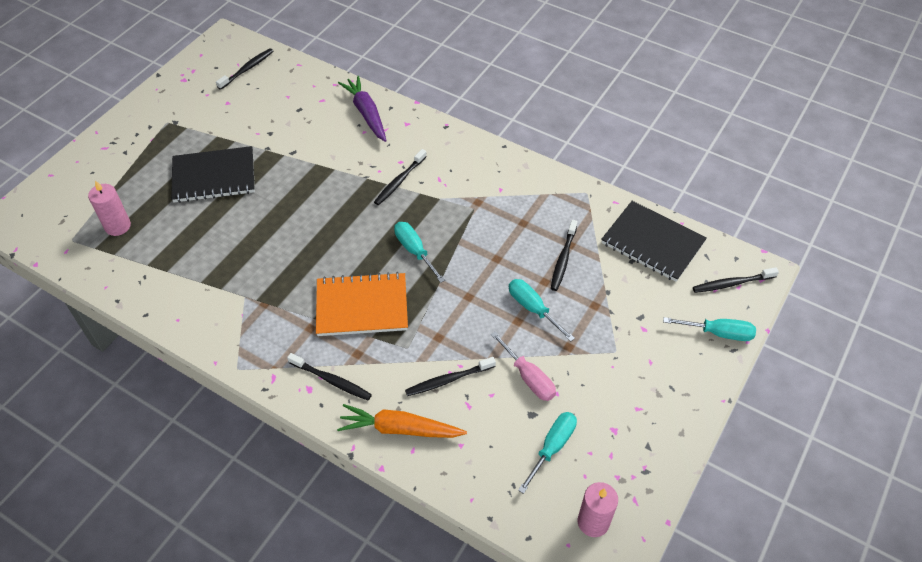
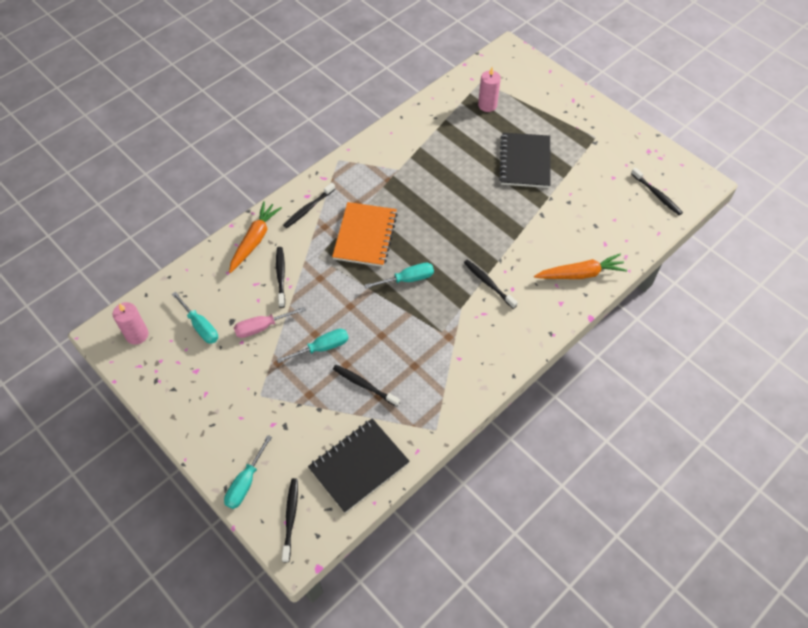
camera: 105 degrees right, 5 degrees up
(366, 113) = (580, 274): purple carrot -> orange carrot

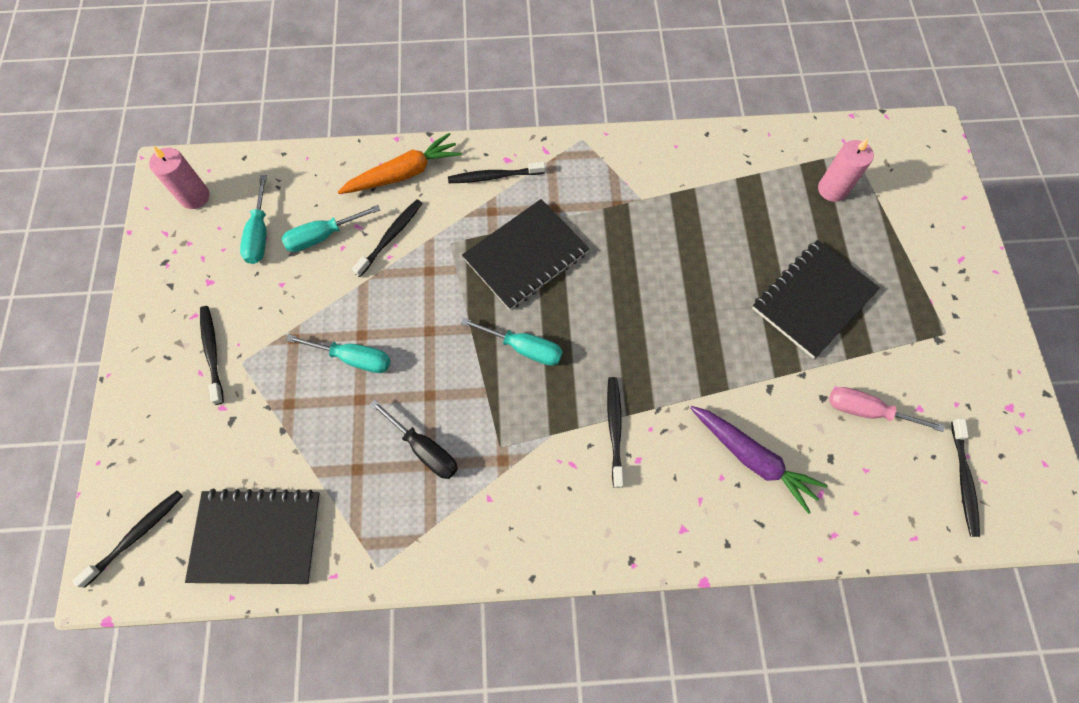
camera: 40 degrees right, 10 degrees up
(245, 482) = (134, 453): turquoise screwdriver -> turquoise screwdriver (323, 236)
(262, 327) = (316, 283): pink screwdriver -> pink screwdriver (867, 411)
(364, 385) = (354, 442): black toothbrush -> black toothbrush (212, 353)
(365, 236) = (526, 256): orange notebook -> black notebook
(404, 361) = (424, 449): none -> black screwdriver
(562, 250) = (752, 458): none -> purple carrot
(580, 274) = (747, 510): orange carrot -> none

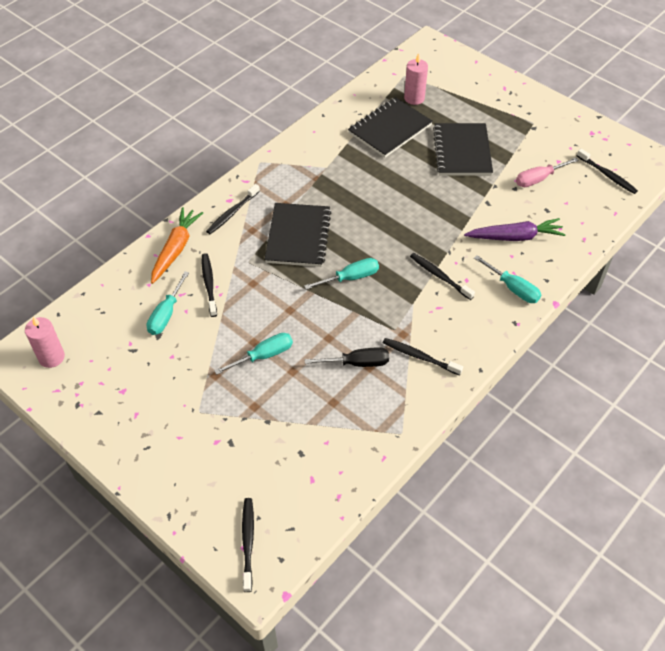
camera: 45 degrees left, 15 degrees down
(212, 353) = (174, 421): black toothbrush -> black toothbrush (420, 357)
(257, 537) = (319, 479): black notebook -> black notebook (390, 129)
(259, 234) = (123, 343): turquoise screwdriver -> turquoise screwdriver (513, 288)

